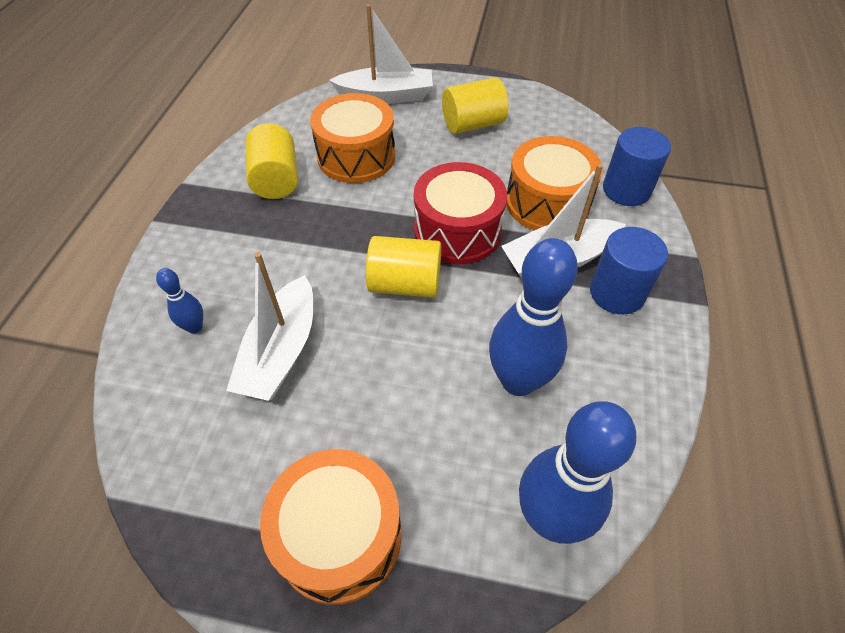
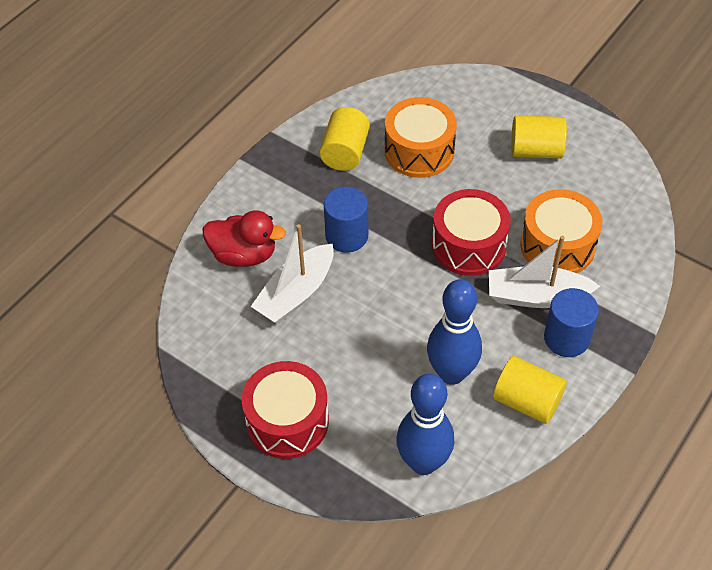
camera: 25 degrees right, 0 degrees up
(195, 327) = (244, 255): blue bowling pin -> red duck
(339, 536) = (287, 421): orange drum -> red drum
(386, 96) = (473, 97): white boat -> none
(405, 284) = (406, 274): yellow cylinder -> yellow cylinder (527, 401)
(626, 190) = (634, 257): blue cylinder -> blue cylinder (346, 236)

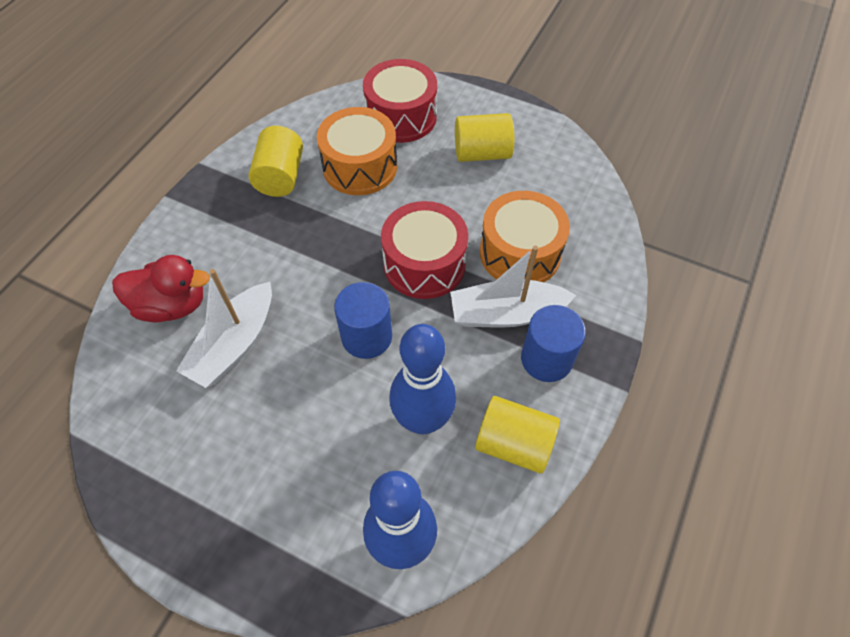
camera: 10 degrees left, 5 degrees up
(287, 421) = (231, 511): red drum -> red drum (401, 117)
(346, 236) = (288, 269): blue cylinder -> blue cylinder (366, 337)

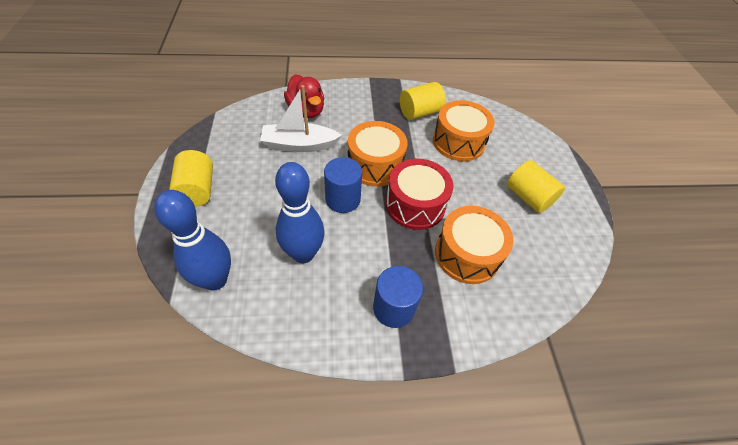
camera: 55 degrees right, 5 degrees down
(334, 273) = (375, 165): none -> orange drum
(401, 117) = (514, 144): red drum -> none
(506, 313) = (412, 267): white boat -> none
(514, 443) = (315, 315): yellow cylinder -> yellow cylinder (197, 190)

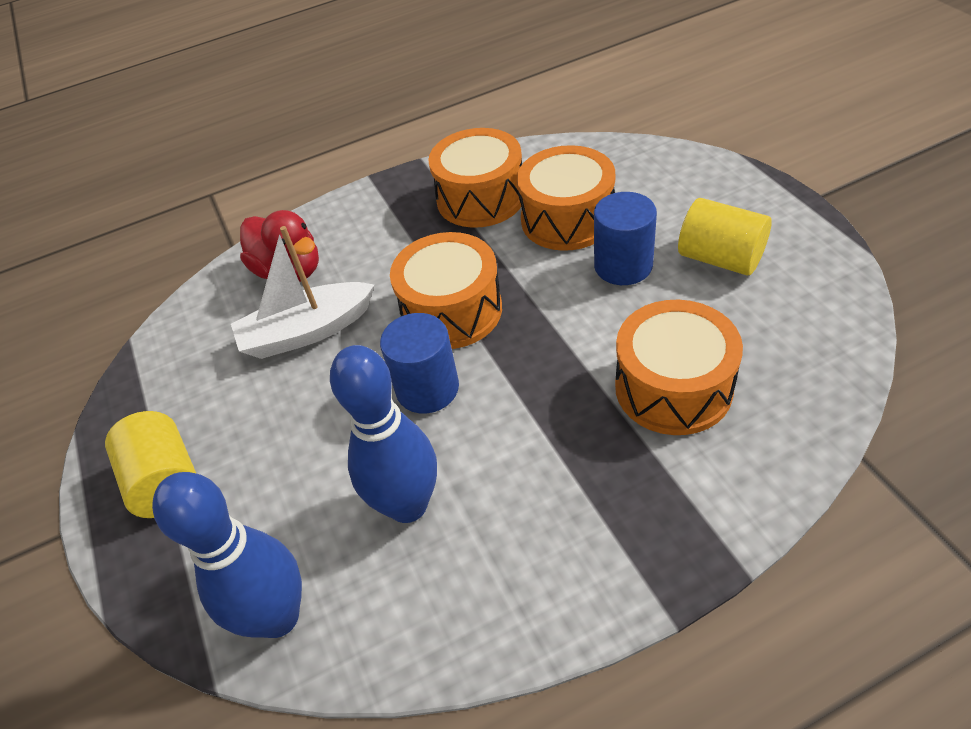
camera: 10 degrees left, 5 degrees down
(393, 308) = (602, 524): blue cylinder -> blue cylinder (623, 266)
(415, 205) = (550, 346): red drum -> none
(419, 112) = (480, 198): yellow cylinder -> orange drum

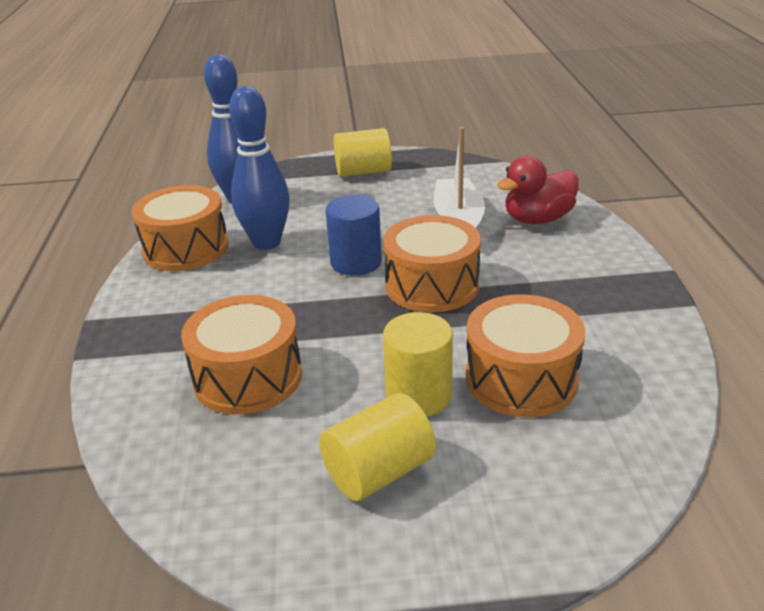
camera: 105 degrees right, 15 degrees down
(480, 198) = (592, 329): orange drum -> orange drum (186, 248)
(623, 266) = (418, 395): blue cylinder -> yellow cylinder

